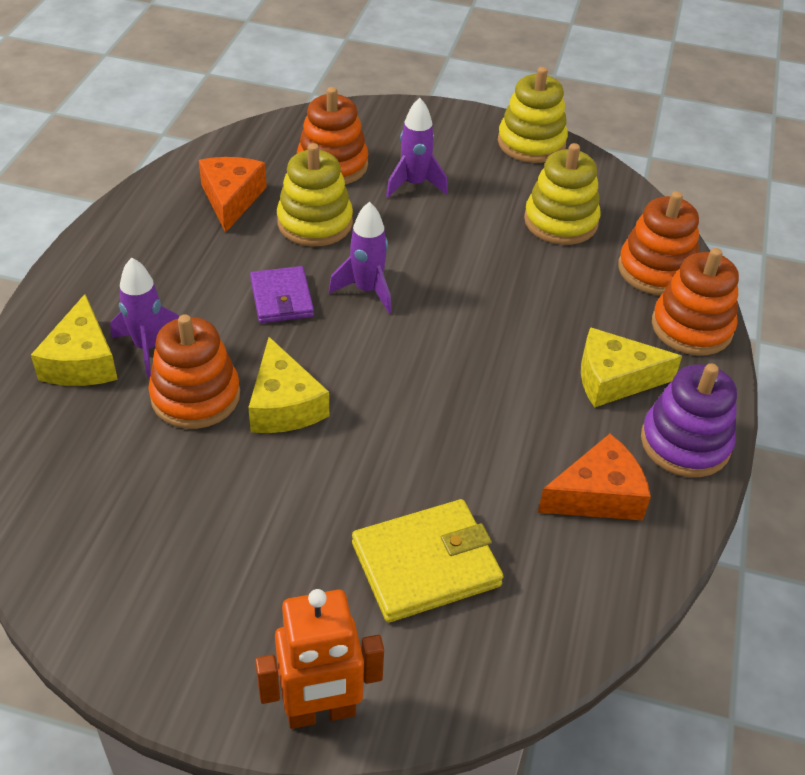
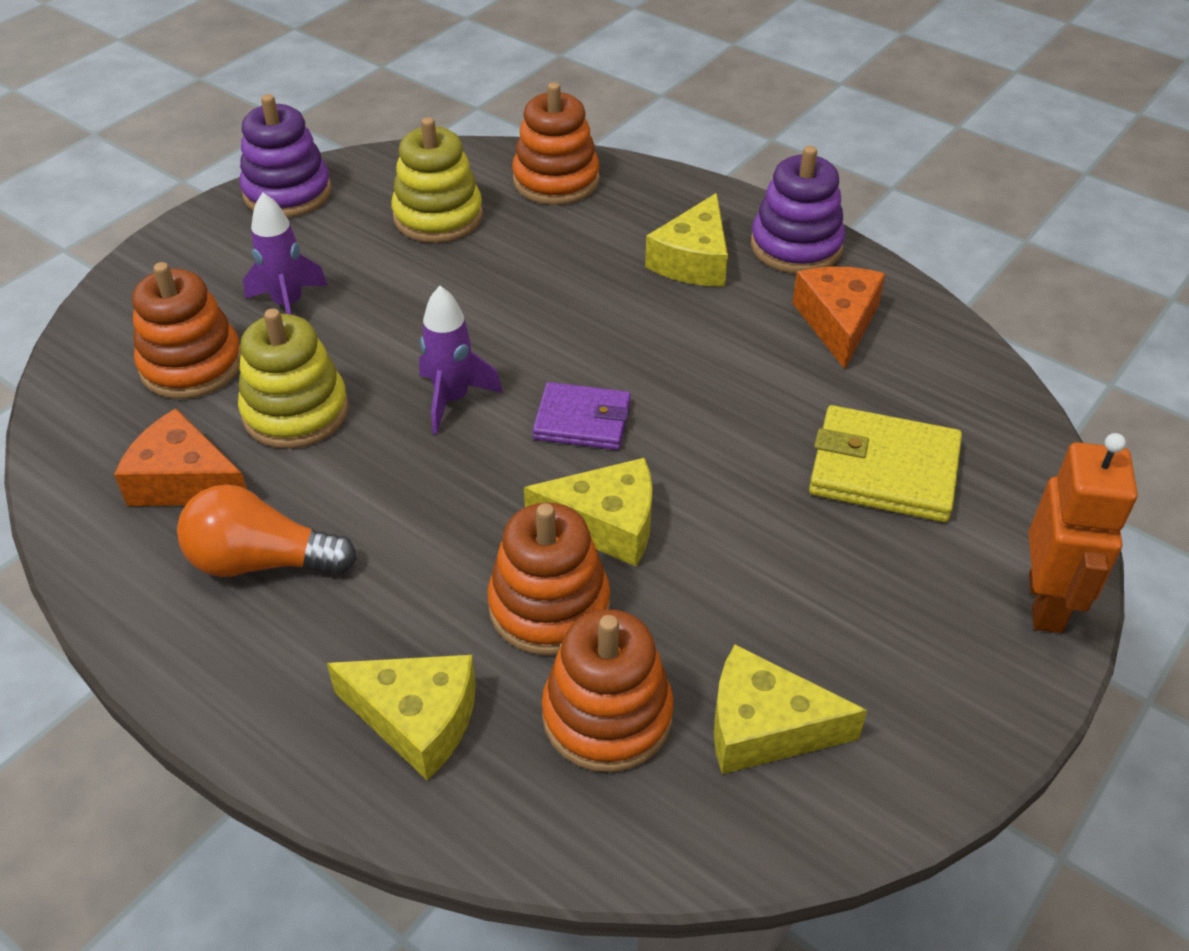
camera: 65 degrees left, 0 degrees up
(128, 541) = (765, 727): none -> yellow cheese
(148, 347) = (432, 637): purple rocket -> none
(181, 253) = (262, 561): none -> orange light bulb
(282, 298) = (418, 479): purple wallet -> purple wallet (582, 420)
(426, 564) = (884, 470): yellow wallet -> yellow wallet turned 75 degrees counterclockwise
(531, 143) = (287, 193): yellow stacking toy -> purple stacking toy
(691, 327) = (649, 188): orange stacking toy -> orange stacking toy (607, 715)

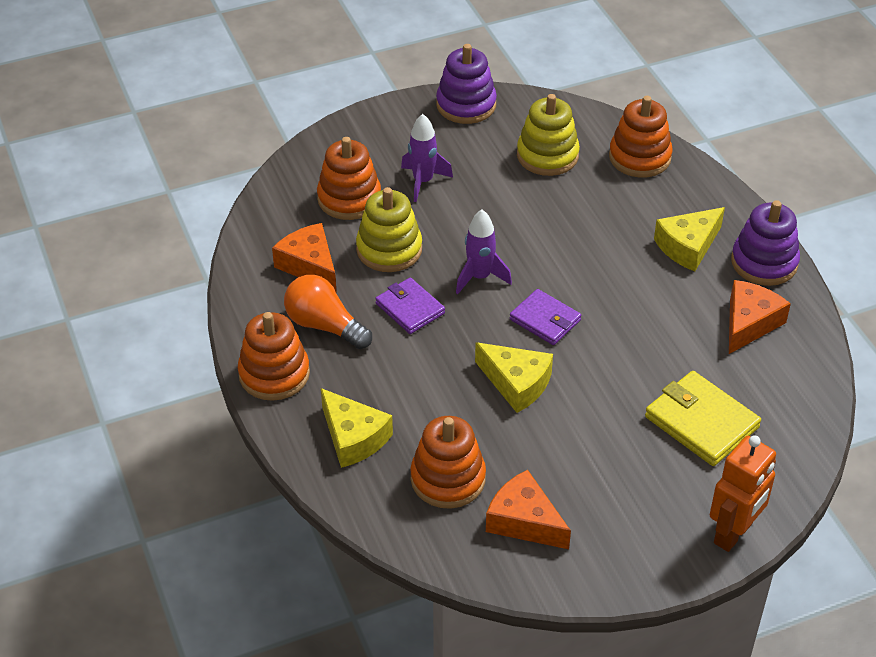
camera: 30 degrees right, 0 degrees up
(379, 482) = (410, 308): none -> purple wallet
(549, 606) = (456, 413): orange stacking toy -> orange stacking toy (274, 374)
(765, 727) = (524, 521): yellow cheese -> orange cheese

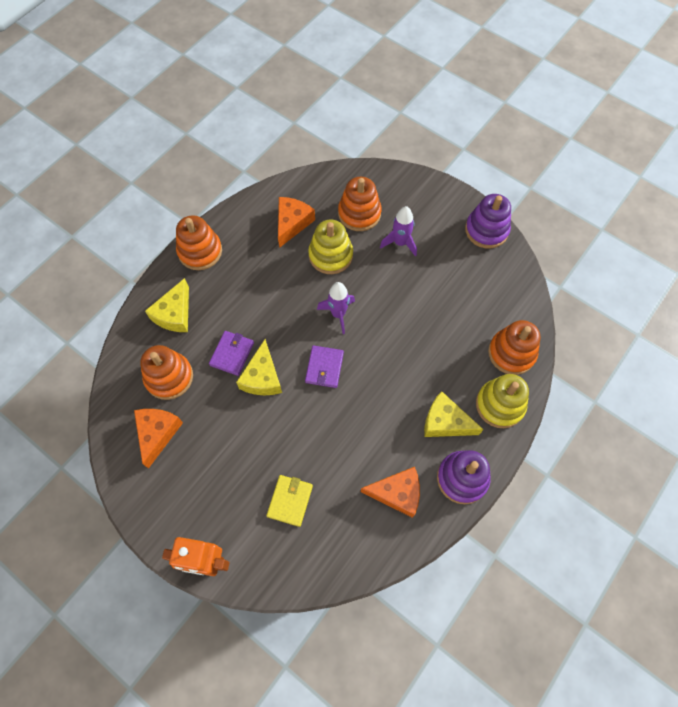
camera: 60 degrees right, 20 degrees up
(324, 325) = (250, 255): orange light bulb -> none
(410, 308) = (289, 291): purple wallet -> purple wallet (232, 354)
(547, 155) = (473, 298): yellow stacking toy -> yellow stacking toy (500, 405)
(701, 422) = (290, 501): yellow wallet -> yellow wallet, size x0.66

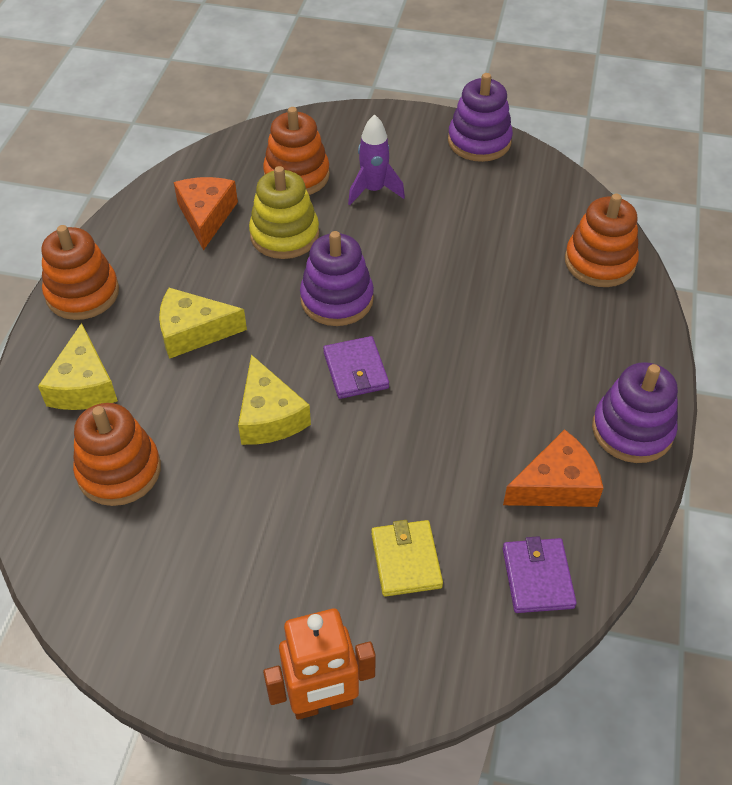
camera: 25 degrees left, 15 degrees down
(157, 433) = (141, 555): orange cheese -> none
(232, 354) = (205, 404): purple wallet -> purple wallet (537, 577)
(338, 314) = (337, 299): purple rocket -> purple stacking toy
(445, 422) = (566, 372): yellow cheese -> yellow cheese (193, 332)
(500, 405) = (624, 325): yellow stacking toy -> none

